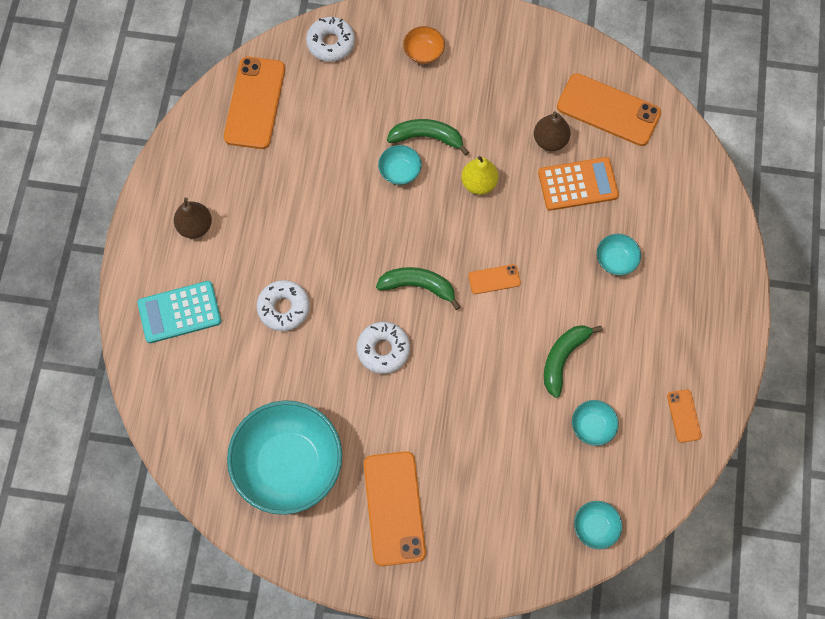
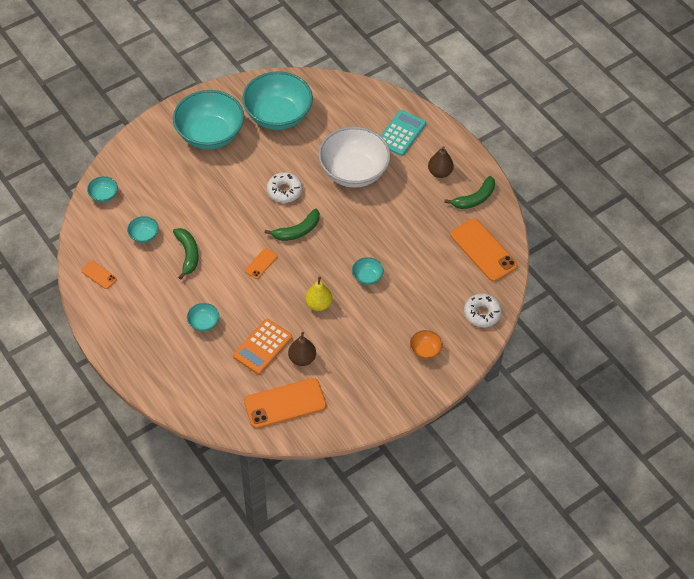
camera: 135 degrees right, 15 degrees down
(284, 308) = (353, 172): white donut -> white bowl
(394, 508) = (210, 134): orange phone -> turquoise bowl
(427, 137) = (372, 305): green banana -> green banana (474, 198)

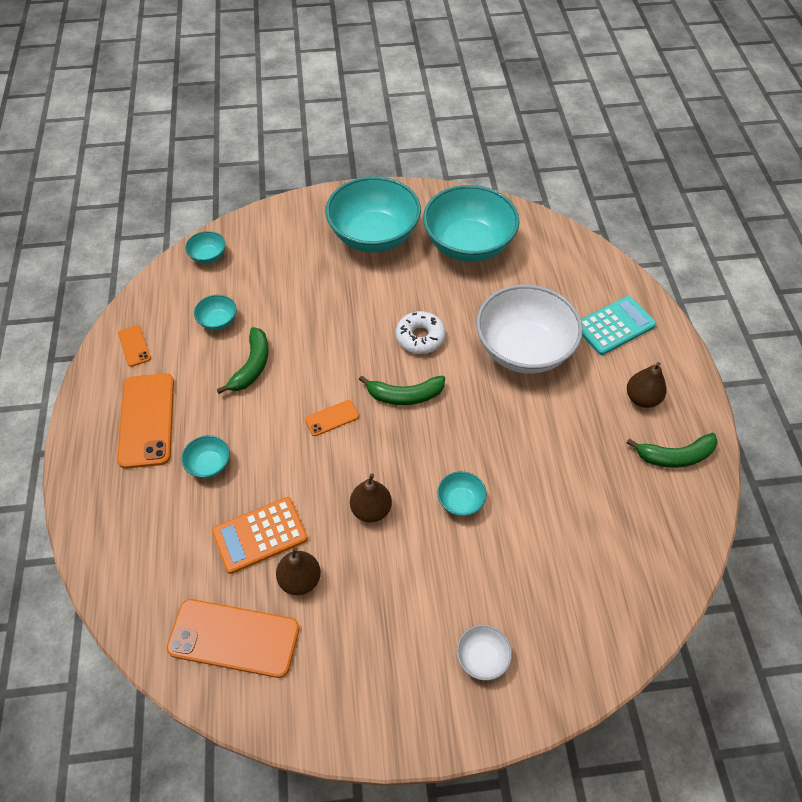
camera: 30 degrees right, 0 degrees up
(318, 304) = (371, 509): yellow pear -> brown pear
(425, 350) = (482, 658): orange bowl -> white bowl
(482, 313) = (601, 640): white donut -> none
(483, 250) = (651, 539): orange phone -> orange phone (147, 420)

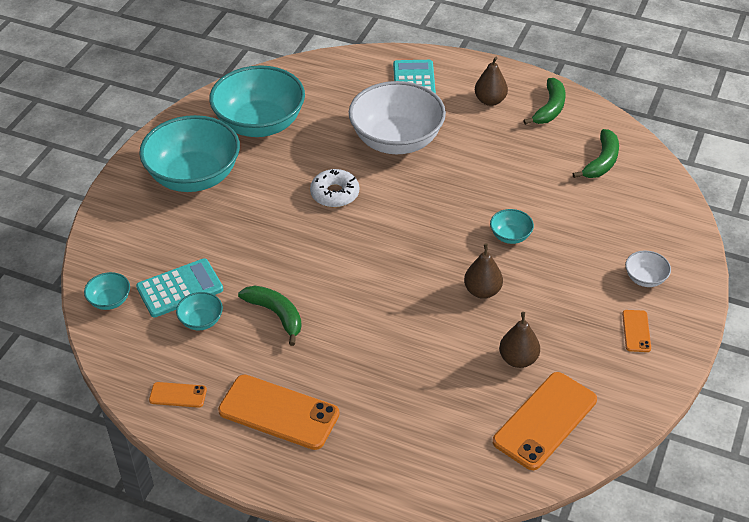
camera: 60 degrees left, 10 degrees down
(209, 464) = (363, 382): turquoise bowl -> none
(245, 290) = (180, 288): none -> turquoise calculator
(260, 535) = (459, 371): orange calculator -> none
(332, 418) = (375, 281): orange phone -> orange phone (636, 331)
(405, 395) = (387, 227): green banana -> green banana (601, 162)

